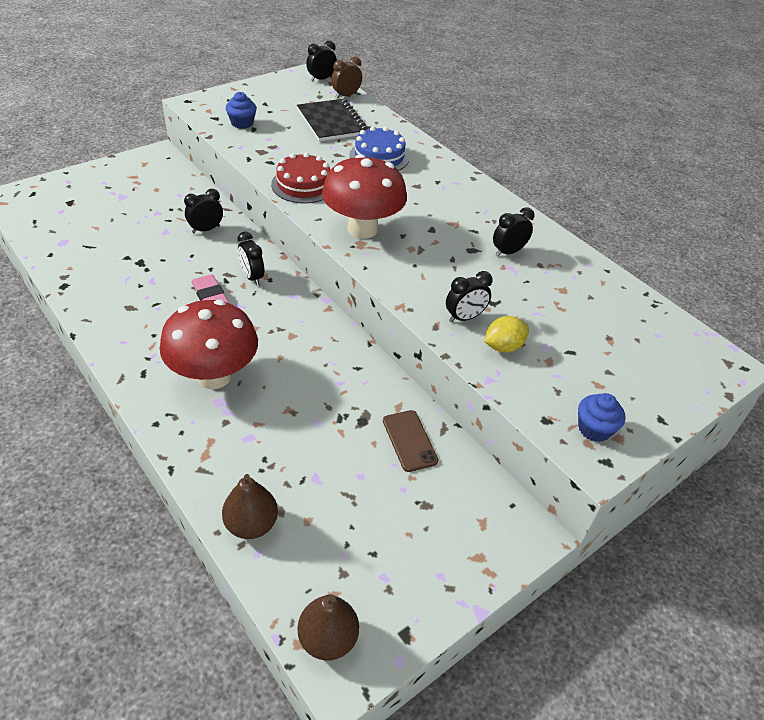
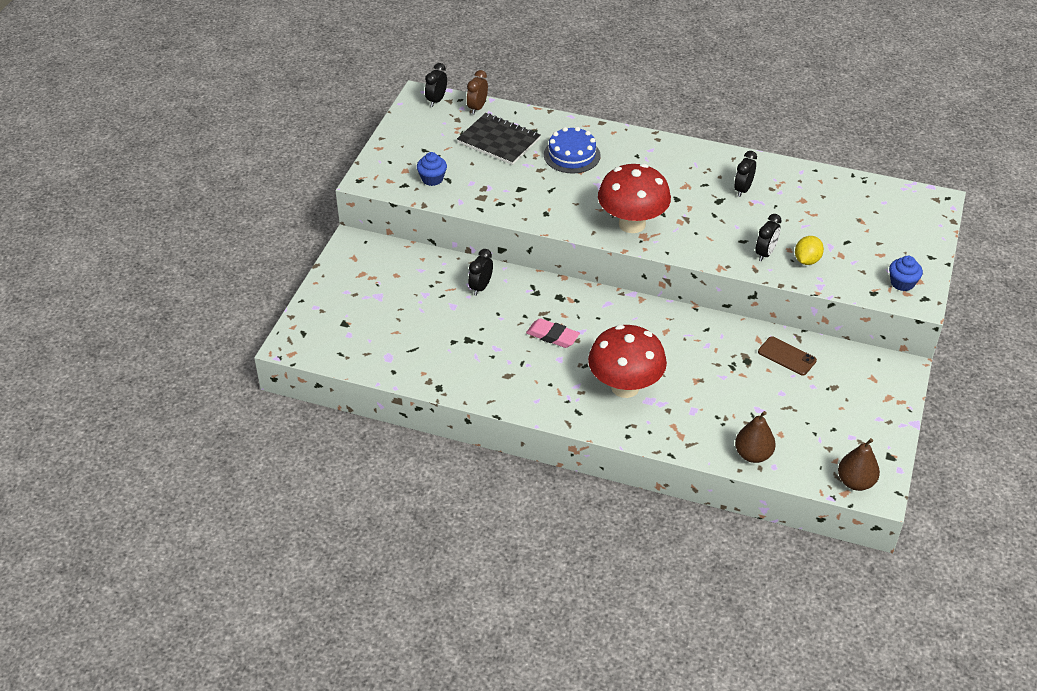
camera: 30 degrees left, 0 degrees up
(252, 277) = (562, 305): black clock -> none
(303, 185) = (548, 210): red cake -> none

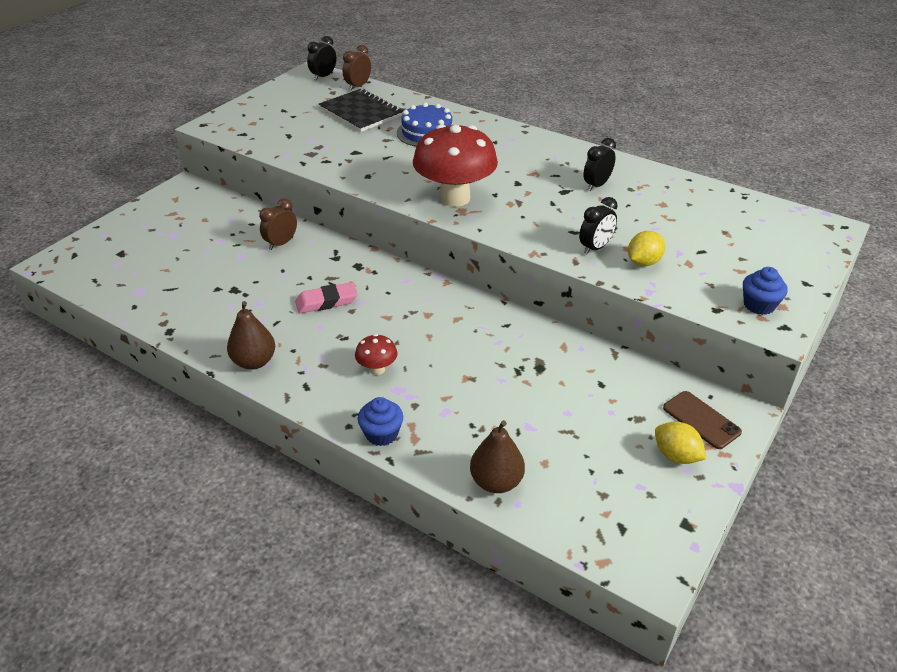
camera: 15 degrees right, 5 degrees down
(432, 179) = (273, 133): blue cupcake -> blue cupcake (381, 434)
(480, 287) = (281, 243): black clock -> brown clock
(552, 336) = (326, 302): pink eraser -> pink eraser turned 60 degrees counterclockwise
(625, 387) = (377, 369): red mushroom -> red mushroom, size x0.44
(787, 356) = (591, 371): brown phone -> brown phone (701, 420)
(855, 482) = (624, 550): brown pear -> brown pear (254, 362)
(868, 410) = (676, 456): none -> yellow lemon

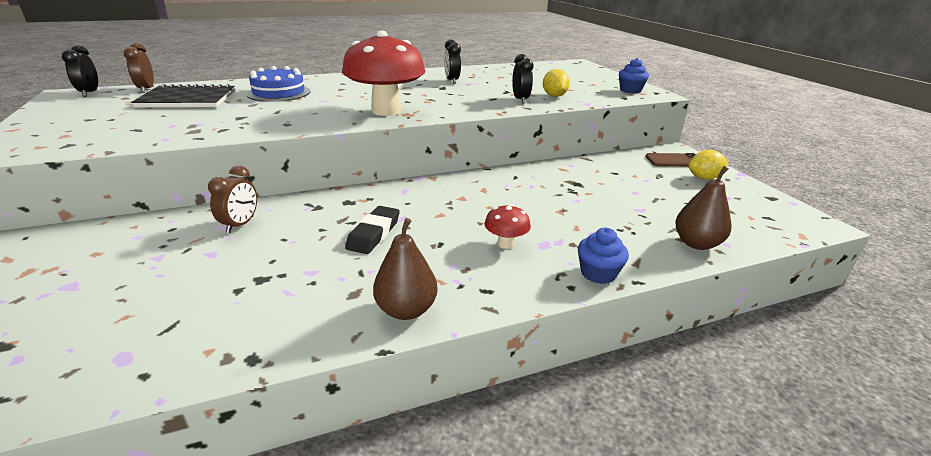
camera: 55 degrees left, 10 degrees down
(281, 243) = (240, 224): brown clock -> brown clock turned 150 degrees counterclockwise
(326, 302) = (374, 234): pink eraser -> black eraser

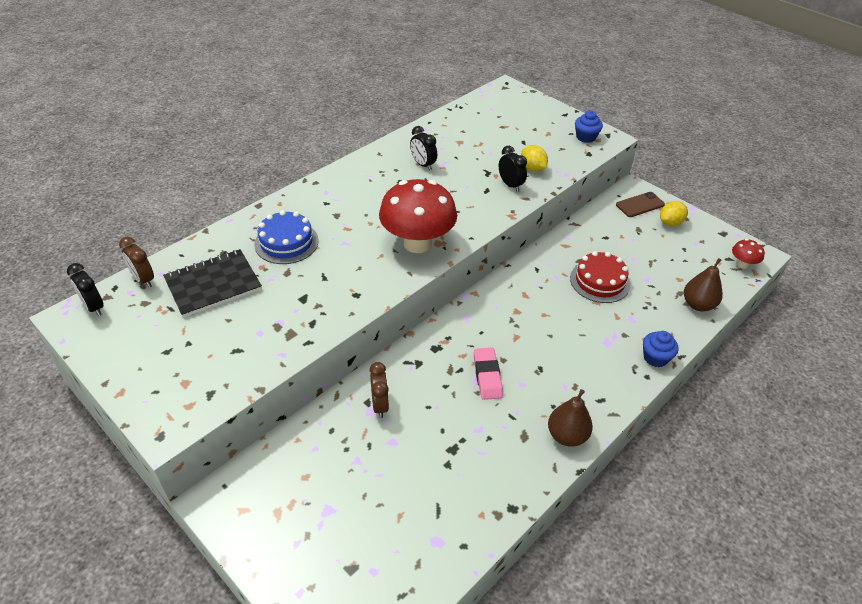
camera: 25 degrees left, 15 degrees up
(374, 234) = (487, 376): black eraser -> pink eraser
(505, 244) = (583, 351): red mushroom -> red mushroom (742, 264)
(579, 199) = (599, 281): none -> red cake

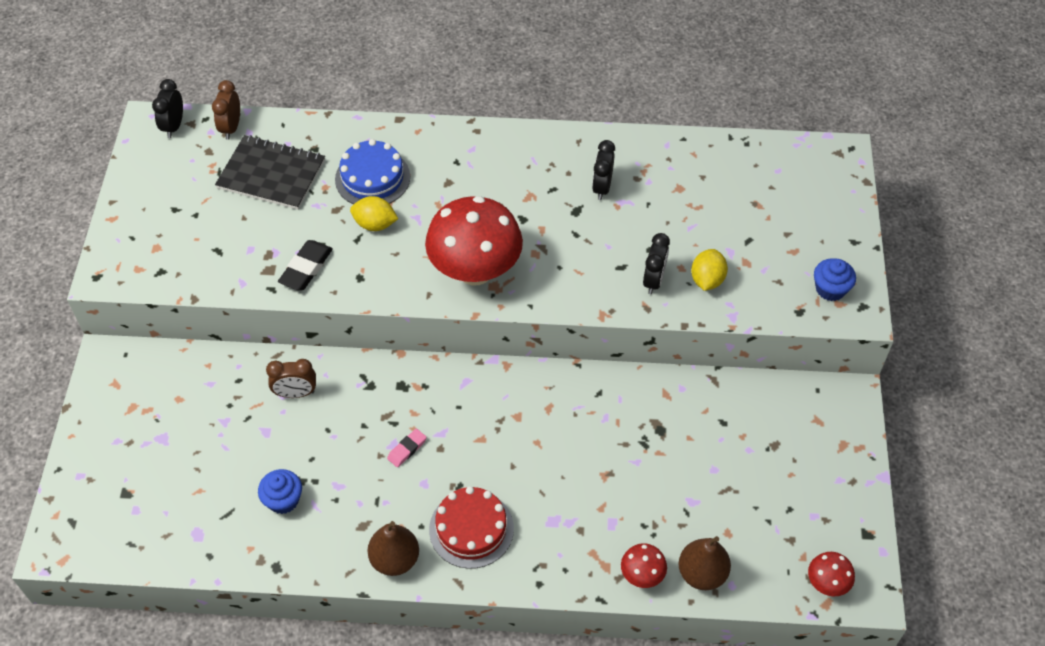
camera: 50 degrees right, 10 degrees up
(314, 315) = (306, 268): none -> black eraser
(380, 405) = (296, 393): brown clock -> brown clock turned 45 degrees clockwise
(487, 376) = (407, 449): pink eraser -> pink eraser, size x0.62
(599, 281) = (641, 460): red cake -> red cake (471, 529)
(640, 205) = (824, 420): brown phone -> none
(655, 357) = (574, 577): blue cupcake -> blue cupcake (283, 500)
(670, 223) = (824, 469): yellow lemon -> yellow lemon (375, 224)
(679, 329) = (642, 575): none -> red mushroom

